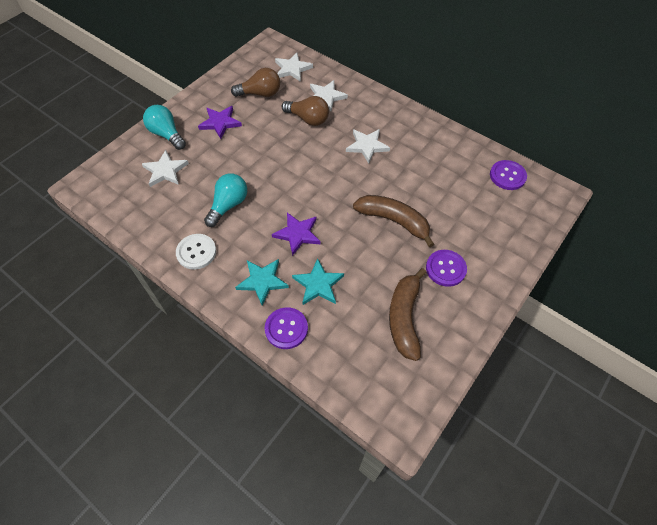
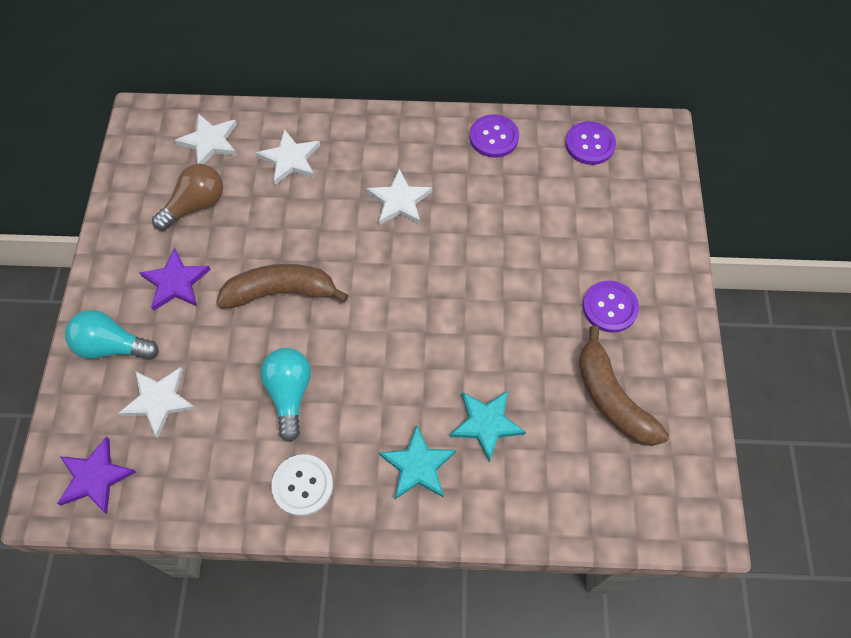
camera: 35 degrees left, 5 degrees up
(286, 328) = (494, 505): purple button -> purple button (494, 137)
(297, 234) = (410, 375): purple star -> purple star (95, 477)
(308, 119) = (293, 206): brown light bulb -> none
(394, 221) = (508, 284): brown banana -> brown banana (281, 292)

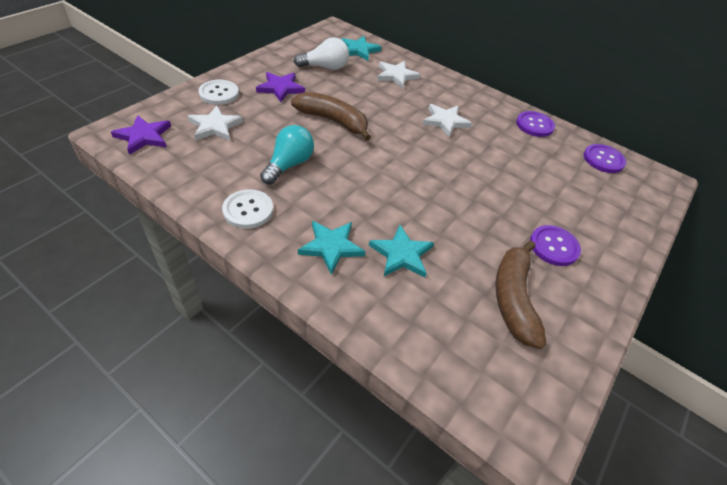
camera: 30 degrees right, 15 degrees down
(112, 346) = (219, 93): turquoise light bulb -> white button
(195, 205) = (325, 67): brown light bulb -> white light bulb
(210, 142) = (359, 50): white star -> turquoise star

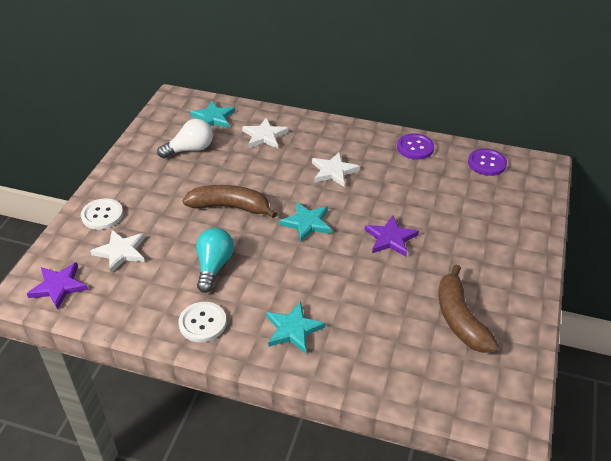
camera: 15 degrees left, 5 degrees down
(280, 88) = (159, 188): purple star -> purple star (390, 238)
(401, 254) = (355, 314): turquoise star -> turquoise star (307, 223)
(554, 246) = (474, 262): purple button -> none

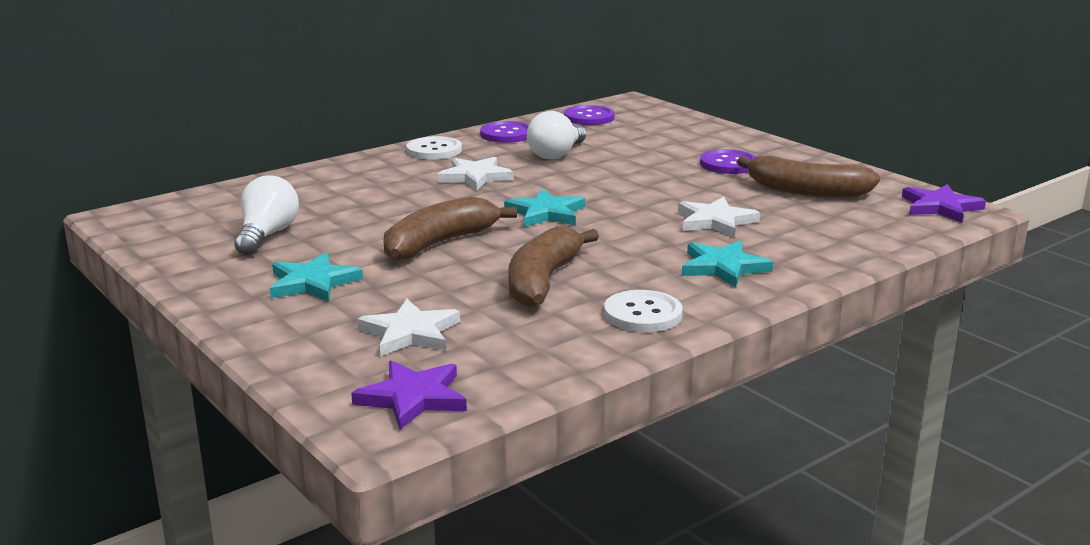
camera: 55 degrees left, 20 degrees down
(102, 215) = (299, 327): white button -> white button (434, 150)
(213, 118) = (227, 206): turquoise star -> turquoise star (313, 282)
(214, 266) = (543, 281): turquoise light bulb -> brown banana
(264, 136) = (332, 190): white star -> white star (715, 221)
(390, 238) = (639, 184): purple star -> purple star (940, 207)
(404, 182) = (557, 154): none -> white light bulb
(471, 261) = (728, 164): none -> purple button

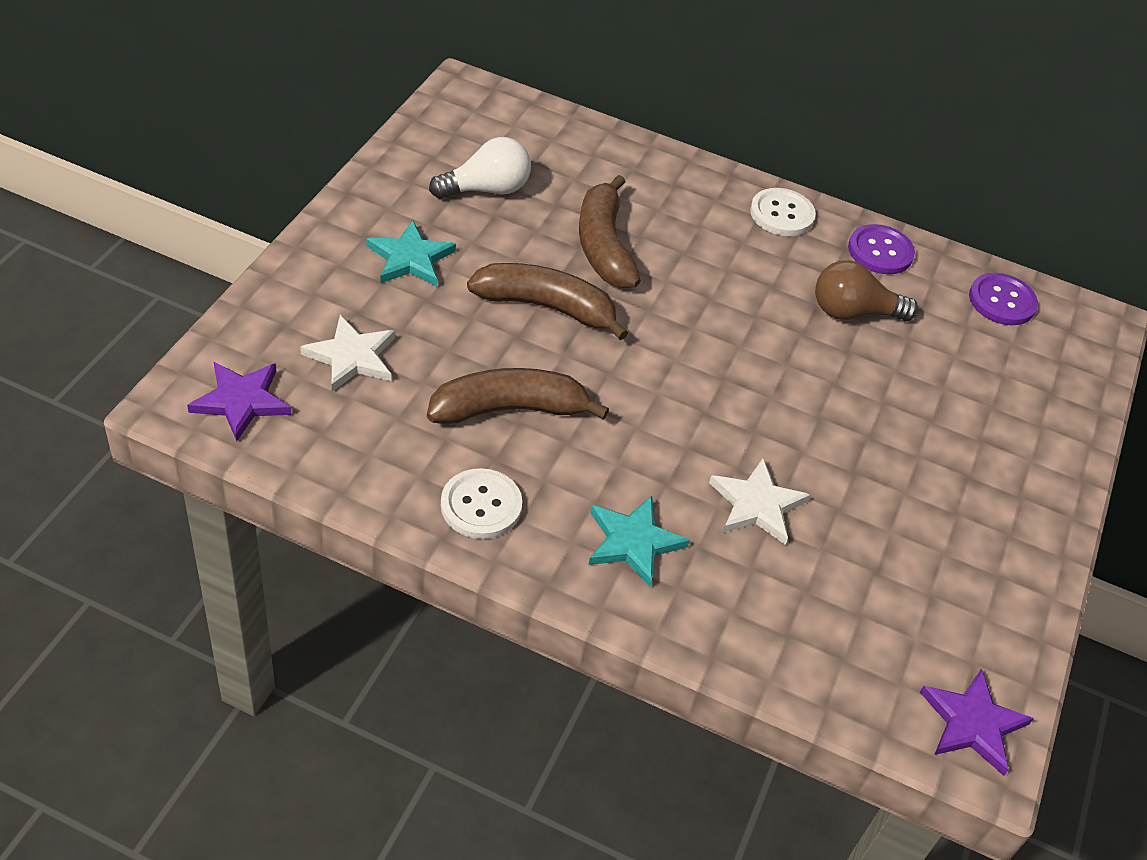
camera: 55 degrees right, 25 degrees up
(475, 177) = (733, 271): white star -> none
(546, 213) = (676, 358): turquoise star -> none
(557, 154) = (853, 312): white light bulb -> brown light bulb
(728, 164) = (950, 473): purple button -> none
(806, 191) = (917, 570): brown banana -> brown banana (603, 246)

